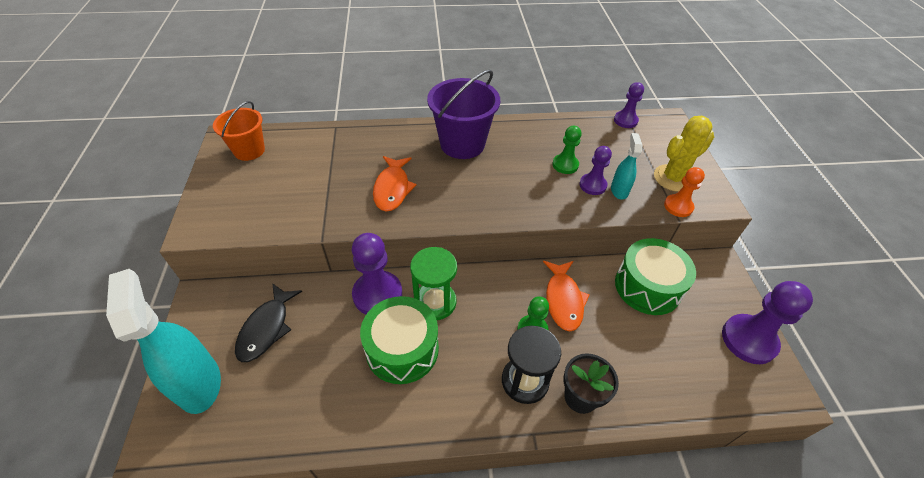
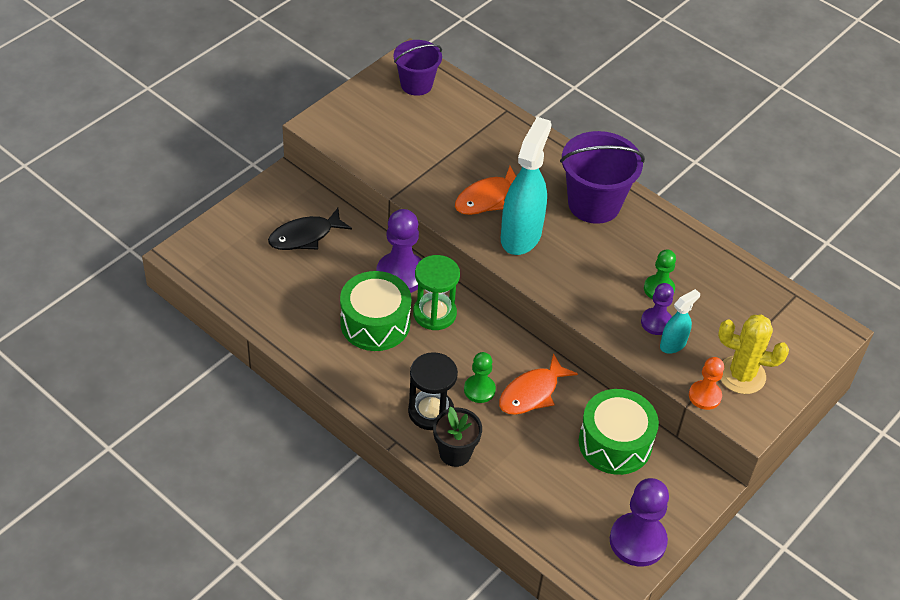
camera: 45 degrees right, 0 degrees up
(199, 383) = (234, 237): turquoise spray bottle -> turquoise spray bottle (521, 235)
(249, 150) = (416, 84): orange bucket -> purple bucket
(625, 120) = (786, 298): purple pawn -> none

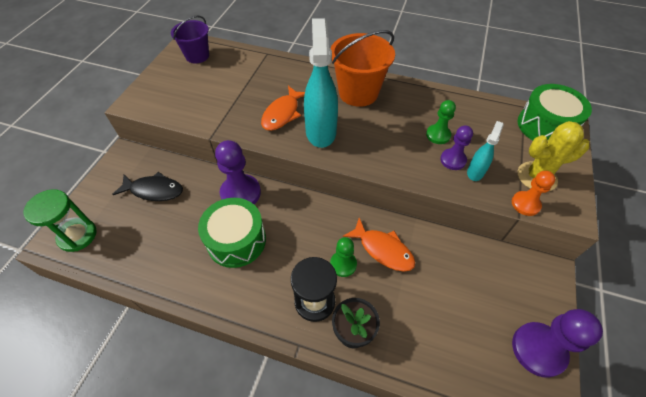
camera: 20 degrees left, 5 degrees up
(305, 236) = (154, 190): black fish -> black fish turned 120 degrees counterclockwise
(434, 313) = (279, 214): green hourglass -> green hourglass (77, 235)
(532, 393) = (383, 250): orange fish -> orange fish turned 75 degrees counterclockwise
(594, 204) = (358, 93): purple bucket -> orange bucket
(615, 443) = (466, 266): green drum -> green drum (545, 126)

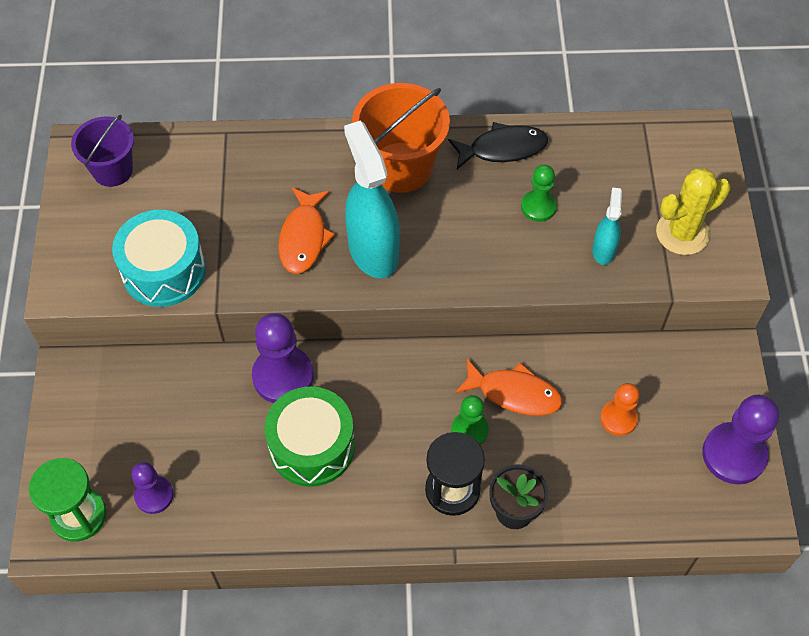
camera: 20 degrees left, 5 degrees up
(154, 190) = (151, 414): black fish -> black fish (503, 149)
(193, 109) = (164, 271): none -> turquoise drum
(453, 160) = (569, 241): purple pawn -> purple pawn (154, 495)
(525, 204) = (676, 278): orange pawn -> orange pawn (618, 418)
(545, 126) = (678, 148): green drum -> none

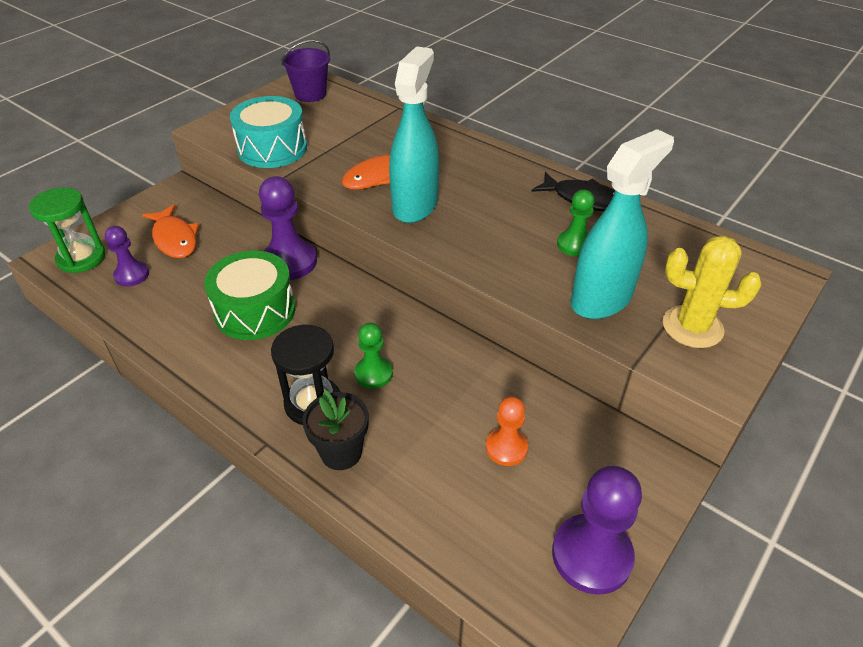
camera: 40 degrees right, 15 degrees down
(401, 167) = (492, 174): orange bucket -> none
(514, 393) = (437, 372): orange fish -> orange fish (175, 239)
(603, 250) = (601, 299): turquoise spray bottle -> turquoise spray bottle, size x1.98

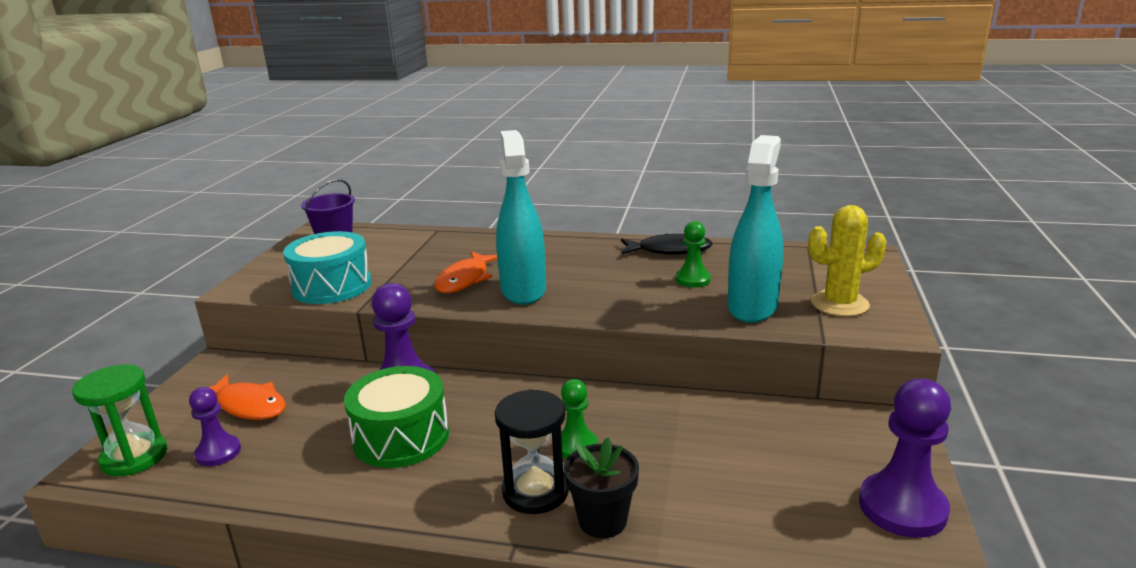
camera: 25 degrees left, 20 degrees down
(506, 448) = (754, 458): orange pawn -> none

